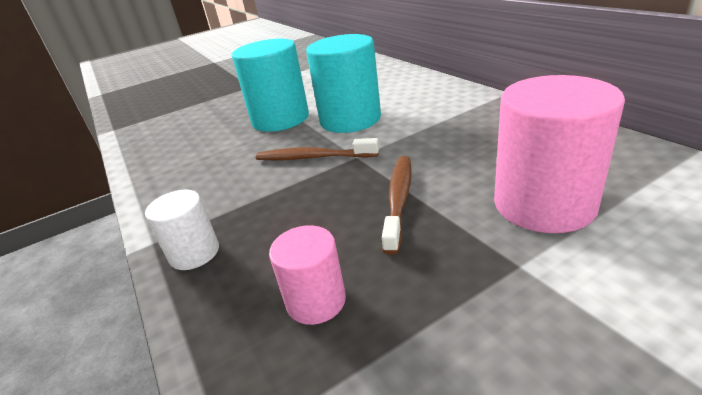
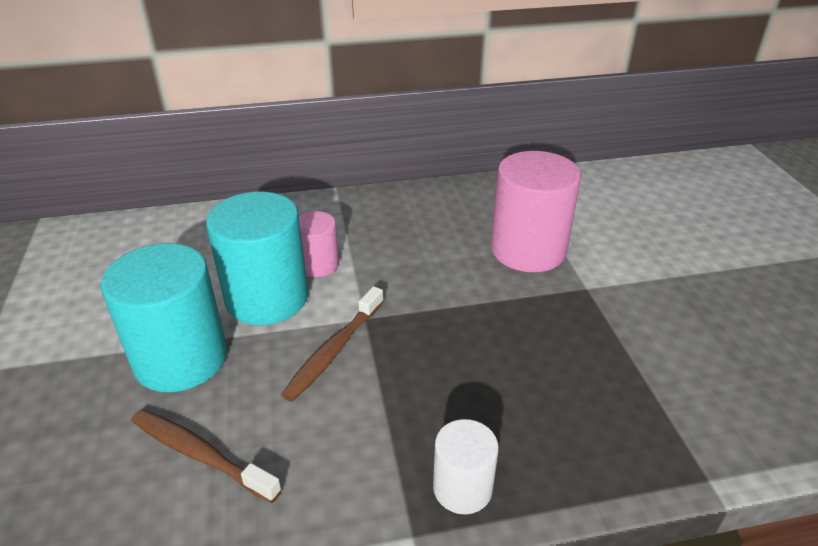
camera: 75 degrees left, 5 degrees up
(316, 301) = (580, 401): pink cylinder -> pink cylinder (318, 264)
(399, 200) = (470, 314): brown toothbrush -> brown toothbrush (200, 454)

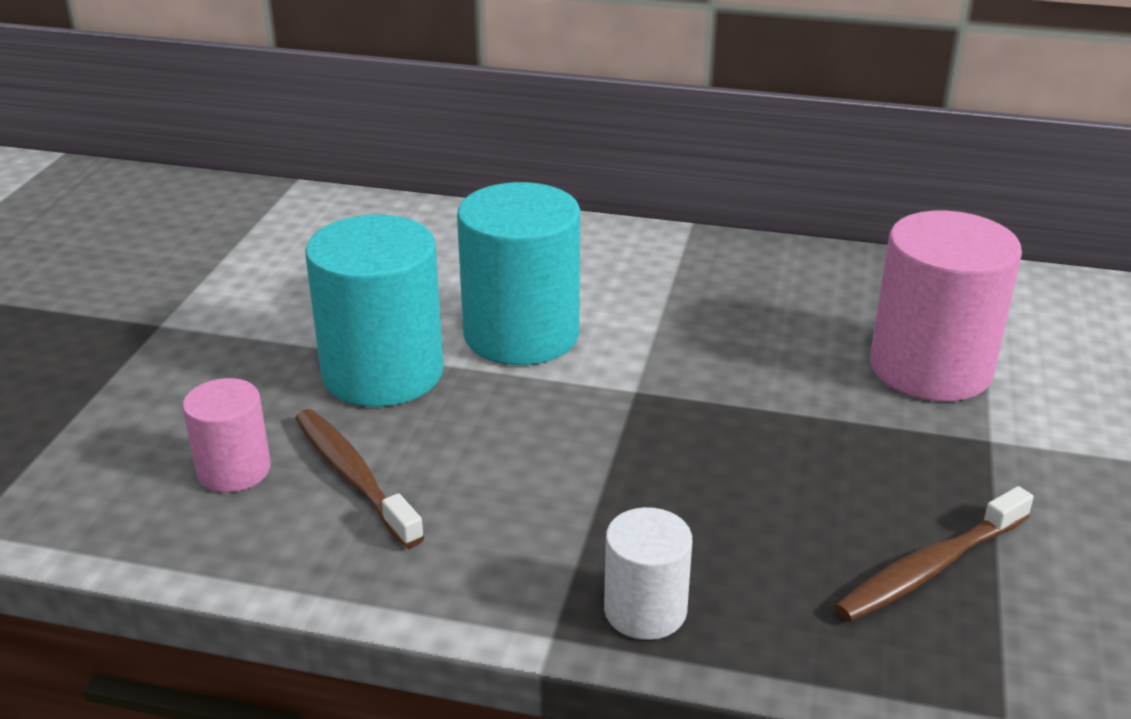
camera: 25 degrees right, 5 degrees down
(318, 264) = (610, 312): pink cylinder -> pink cylinder (234, 470)
(333, 351) = (572, 416): brown toothbrush -> brown toothbrush (929, 568)

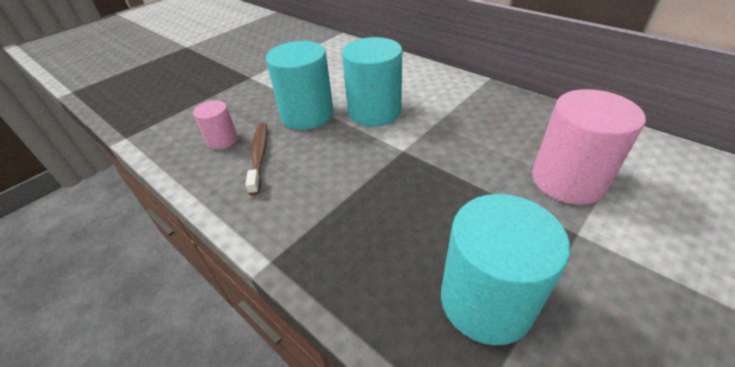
camera: 30 degrees right, 10 degrees up
(645, 610) = (320, 265): white cylinder -> none
(929, 568) = (486, 301): brown toothbrush -> turquoise cylinder

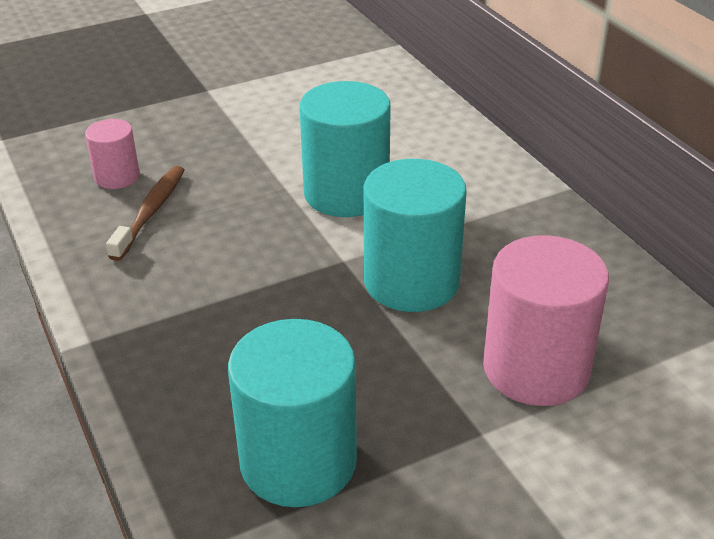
camera: 20 degrees right, 5 degrees down
(307, 114) = (249, 171): turquoise cylinder -> turquoise cylinder (411, 282)

